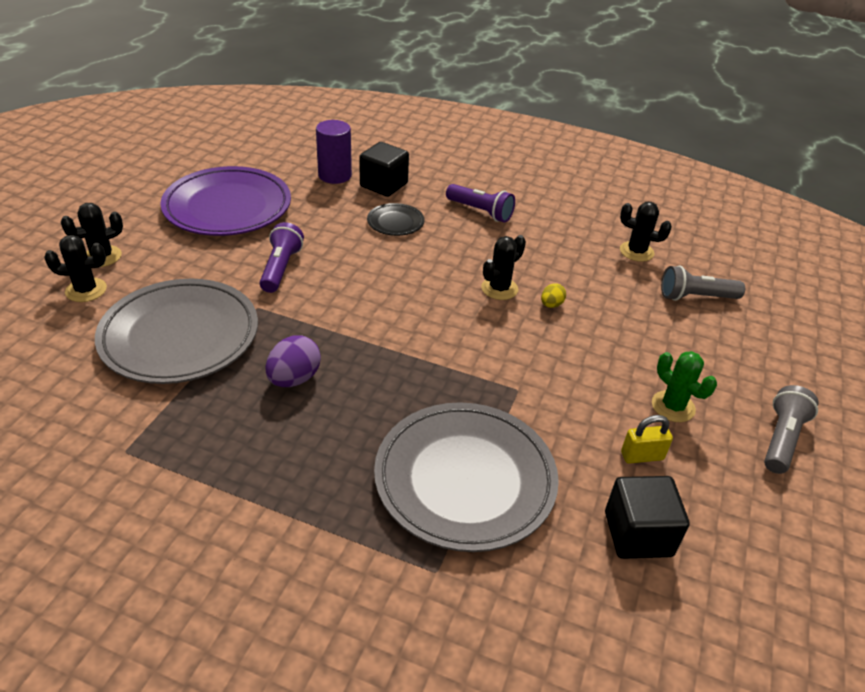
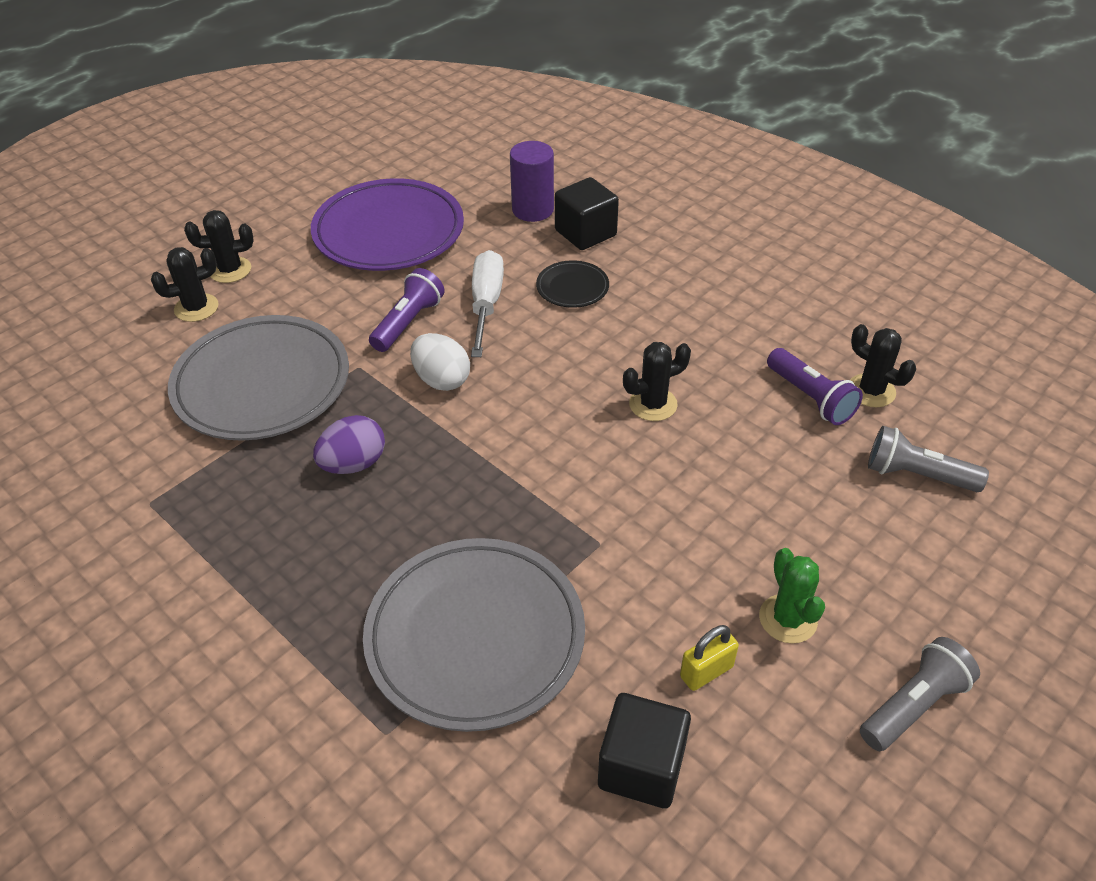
camera: 25 degrees right, 5 degrees up
(86, 290) = (196, 308): black cactus -> black cactus turned 45 degrees counterclockwise
(331, 303) = (441, 380): none -> white egg
(336, 245) = (486, 305): none -> white screwdriver
(480, 212) = (688, 292): purple flashlight -> purple flashlight (810, 398)
(551, 305) = (707, 441): yellow egg -> none
(642, 456) = (706, 671): yellow padlock -> yellow padlock turned 45 degrees counterclockwise

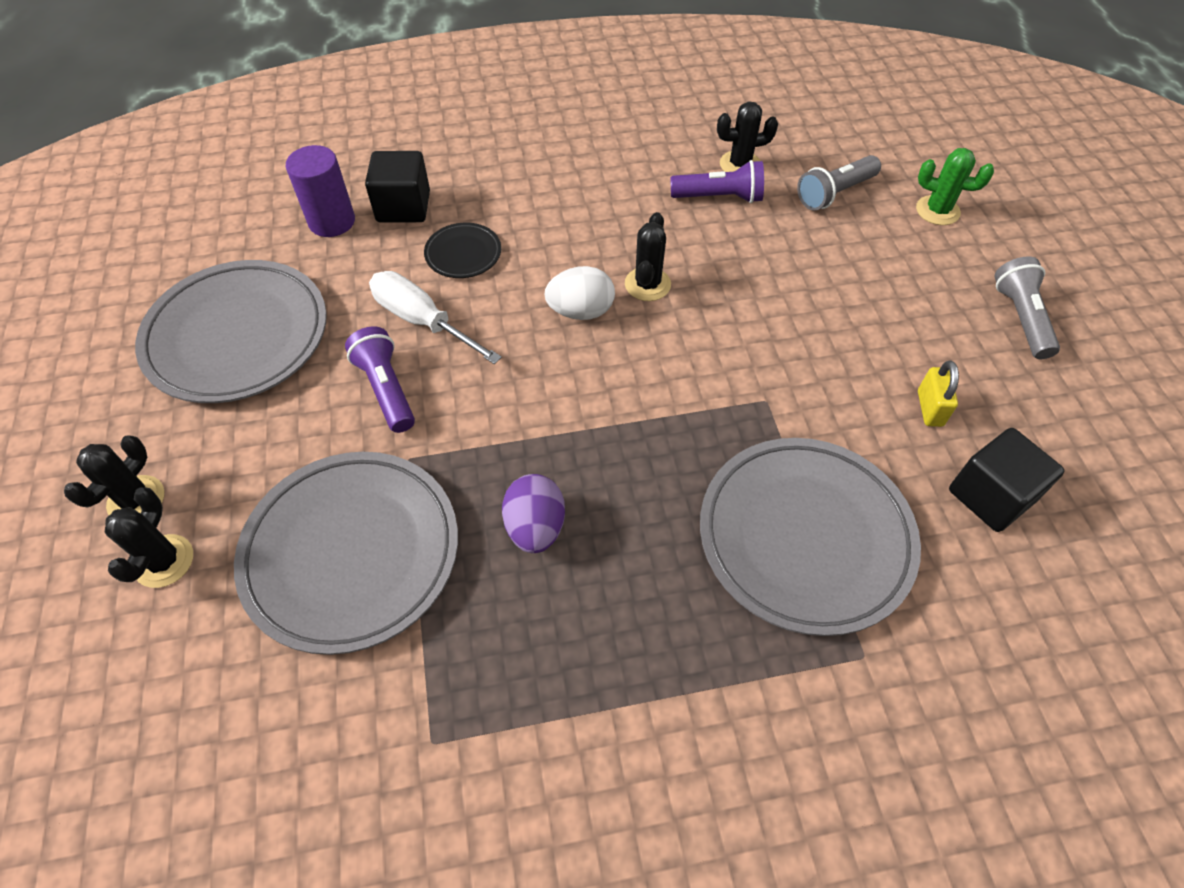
camera: 55 degrees left, 10 degrees up
(389, 232) = (237, 336): purple plate -> grey plate
(441, 380) = (488, 404): white egg -> white egg (581, 311)
(788, 619) = (912, 336): green cactus -> green cactus (937, 211)

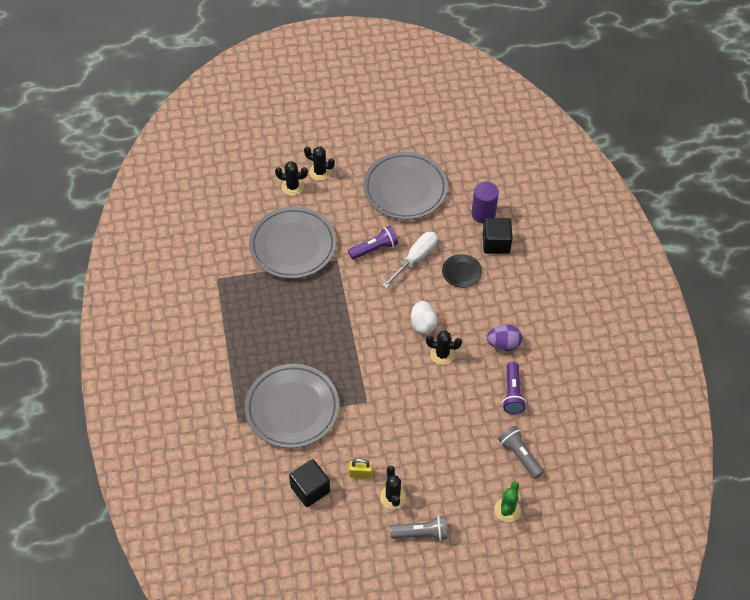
camera: 90 degrees right, 0 degrees up
(535, 527) = (301, 308): purple egg -> purple egg (503, 344)
(740, 164) = (542, 407): black cactus -> black cactus (393, 497)

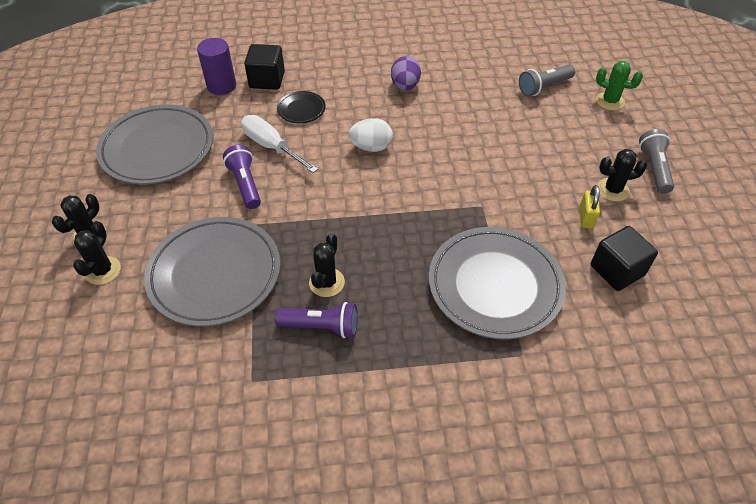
camera: 85 degrees left, 5 degrees down
(442, 354) = (415, 134): black cactus -> black cactus (326, 282)
(512, 393) = (468, 85): purple flashlight -> purple flashlight (321, 326)

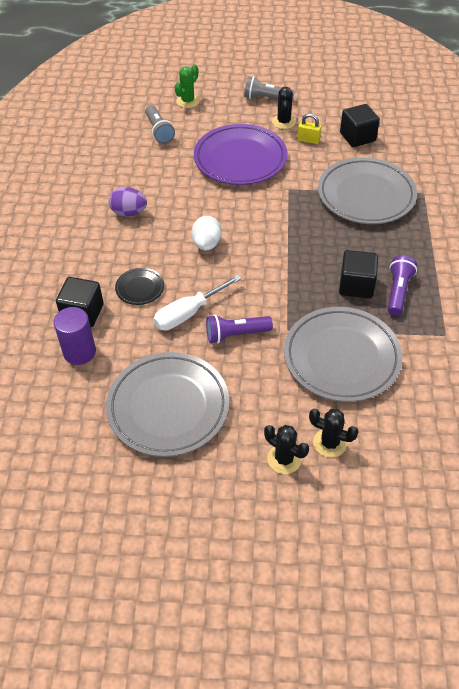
camera: 80 degrees left, 0 degrees up
(326, 282) = (356, 285): black cactus -> black cube
(521, 157) = (240, 159): none -> purple plate

